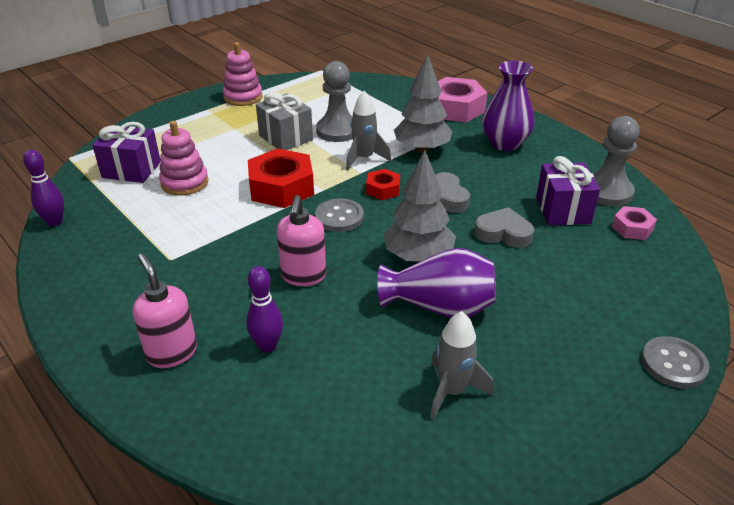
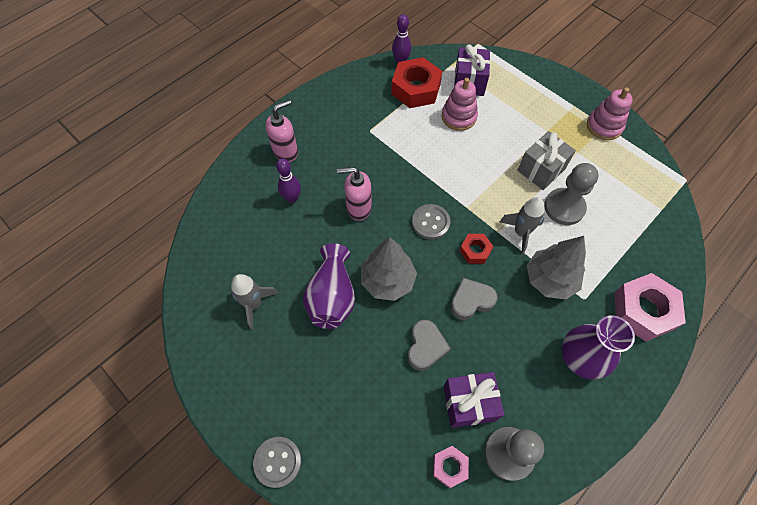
camera: 85 degrees right, 25 degrees up
(281, 187) = (464, 179): red nut -> red nut (416, 89)

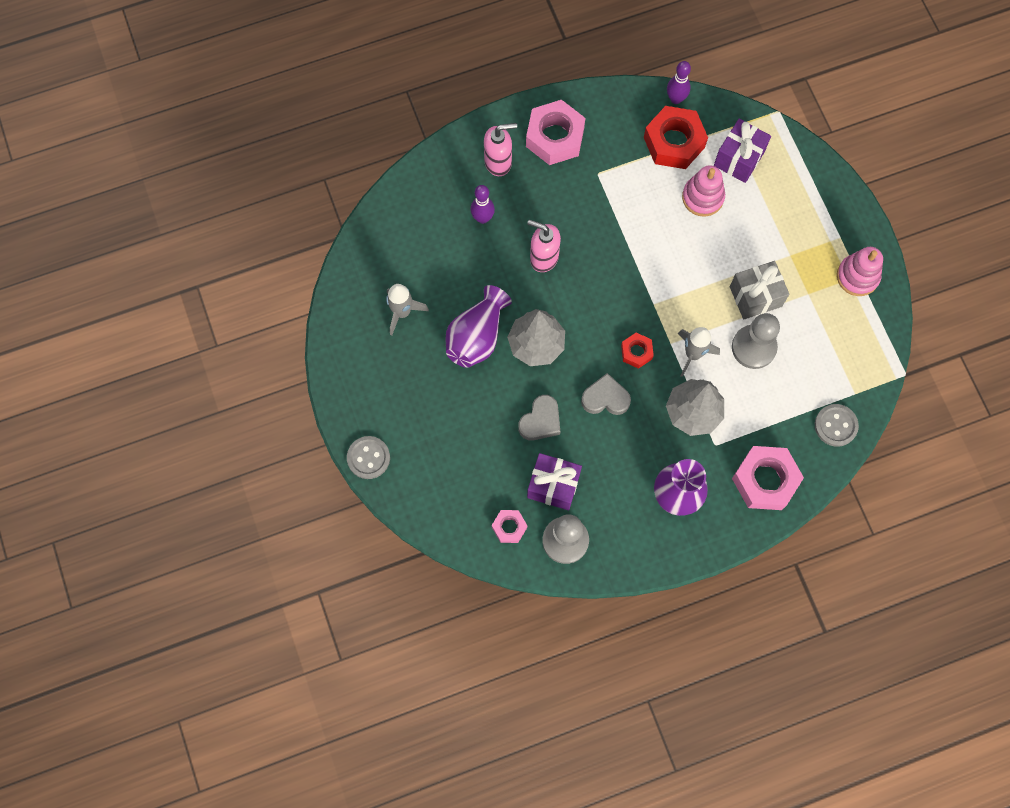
camera: 25 degrees right, 10 degrees up
(323, 118) = (555, 137): none -> pink nut
(430, 222) = (608, 304): grey button -> grey button (835, 425)

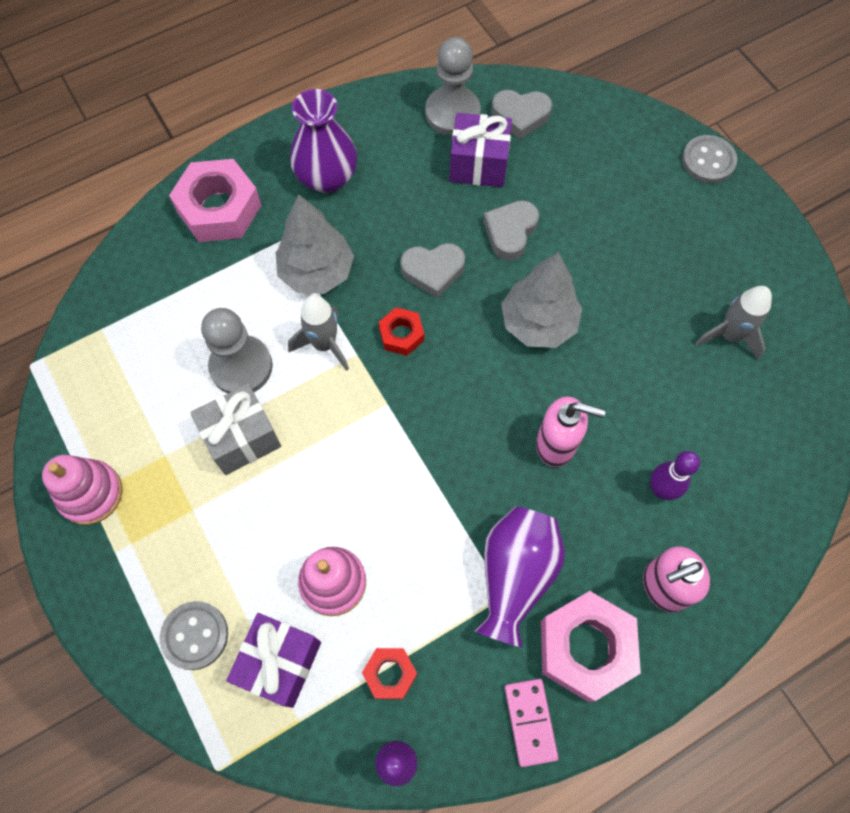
camera: 170 degrees right, 5 degrees down
(477, 337) = (620, 320): purple vase -> purple vase (515, 576)
(509, 527) = (520, 116): pink nut -> grey heart
(596, 106) = (530, 722): none -> pink domino
(674, 142) = (390, 674): red nut -> red nut, size x0.52
(835, 425) = (128, 285): grey button -> grey button (195, 635)

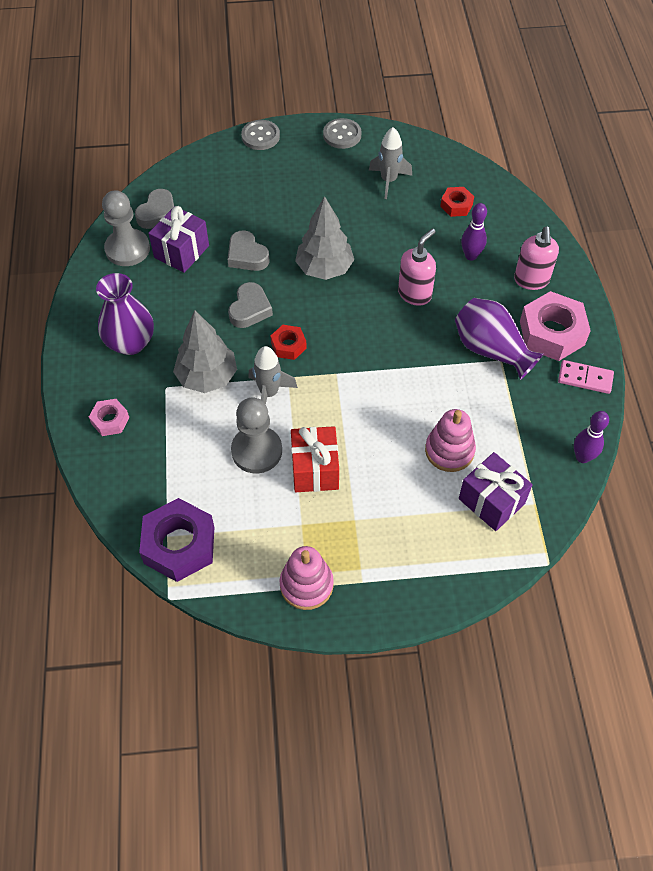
camera: 65 degrees left, 10 degrees down
(94, 345) = (179, 545): none -> purple nut
(195, 635) = (449, 547): grey button -> grey button (342, 135)
(219, 208) = (110, 420): pink nut -> pink nut, size x0.52
(242, 438) = (315, 469): grey gift -> red gift
(390, 674) = (525, 440): red nut -> red nut (456, 205)

